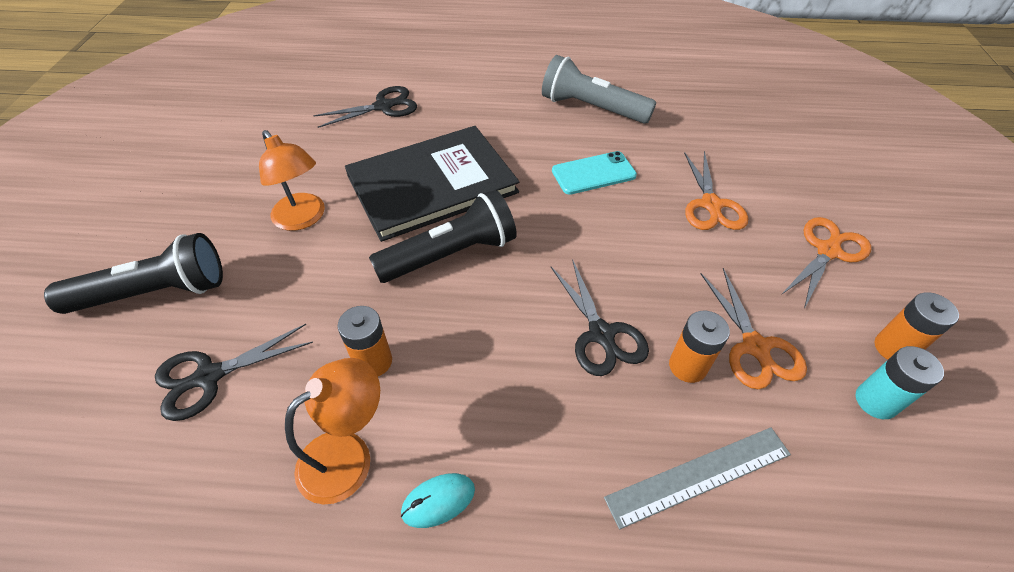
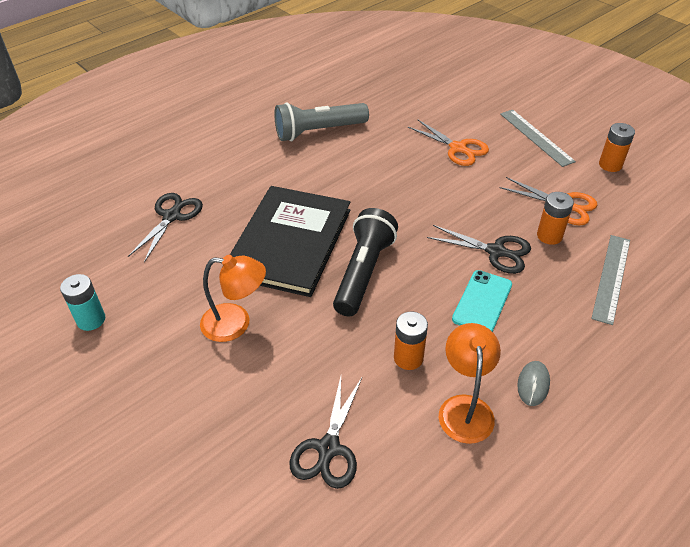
camera: 45 degrees left, 5 degrees down
(155, 293) = (206, 445): black flashlight -> none
(438, 501) = (533, 384): turquoise mouse -> grey mouse
(593, 173) = (375, 171): turquoise phone -> turquoise phone (482, 302)
(828, 251) = (536, 137): orange scissors -> grey ruler
(875, 401) = (630, 193): turquoise battery -> turquoise battery (91, 320)

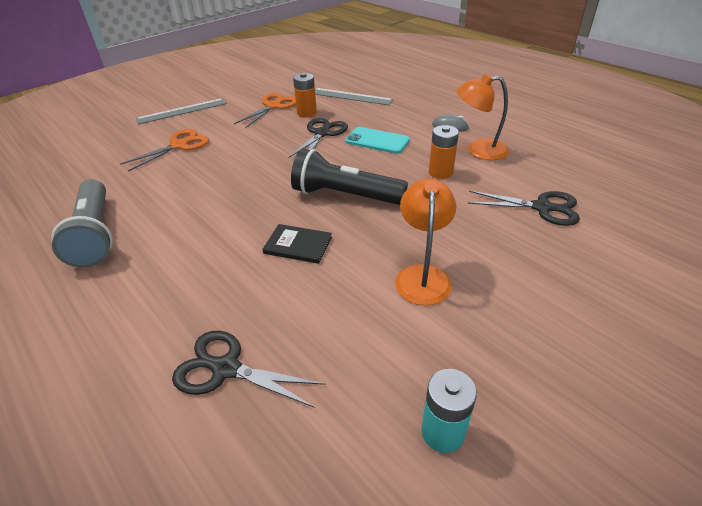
camera: 90 degrees left, 5 degrees down
(289, 242) = (298, 245): black book -> black book, size x0.40
(610, 165) = (232, 87): orange battery -> none

